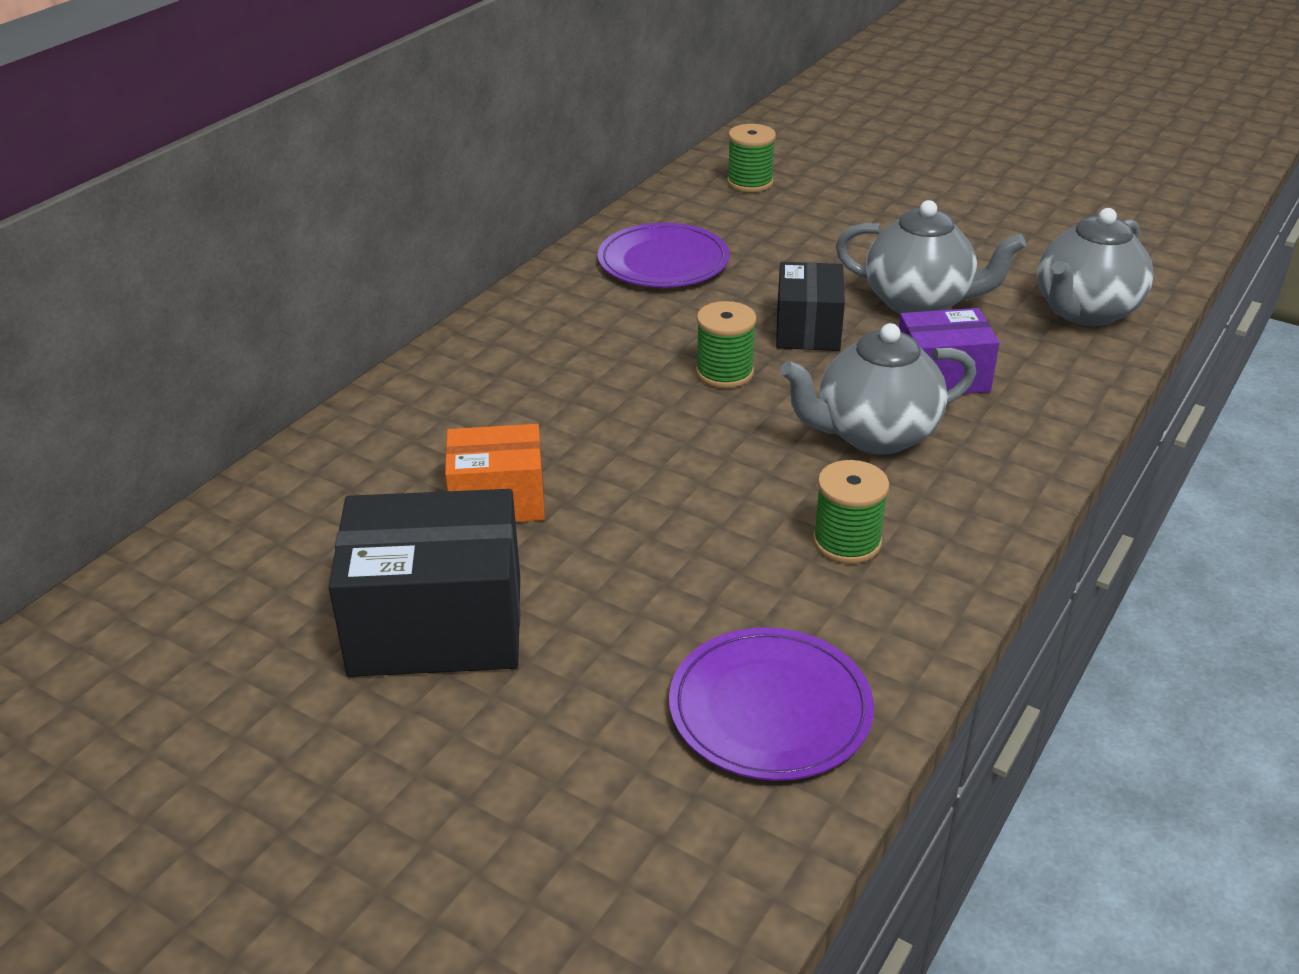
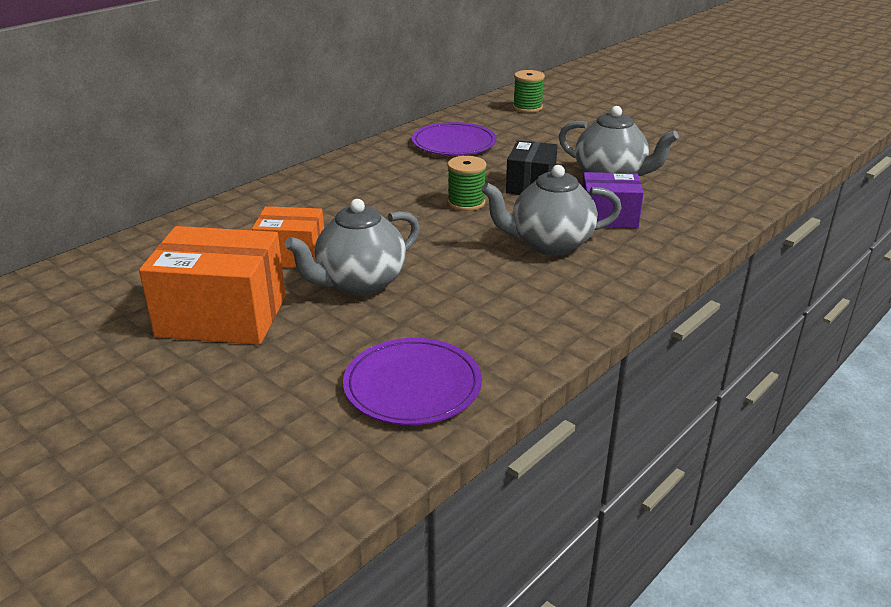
camera: 10 degrees right, 5 degrees down
(437, 625) = (222, 316): black box -> orange box
(847, 542) = (505, 300): green spool -> none
(1085, 312) = (722, 191): grey teapot -> grey teapot (359, 283)

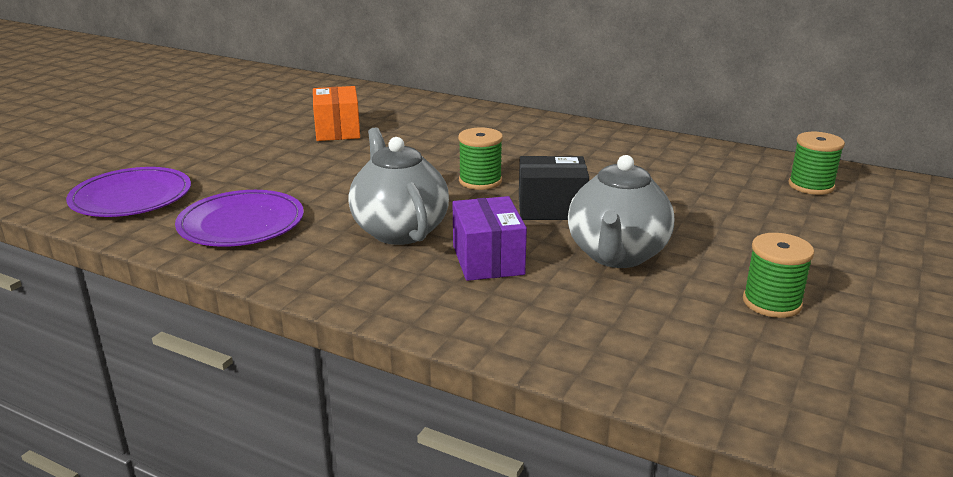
camera: 75 degrees right, 5 degrees down
(222, 316) = (237, 126): orange box -> none
(359, 283) = (294, 159): grey teapot -> none
(454, 143) = (639, 159): purple plate -> purple plate (241, 223)
(676, 150) = (772, 302): none -> green spool

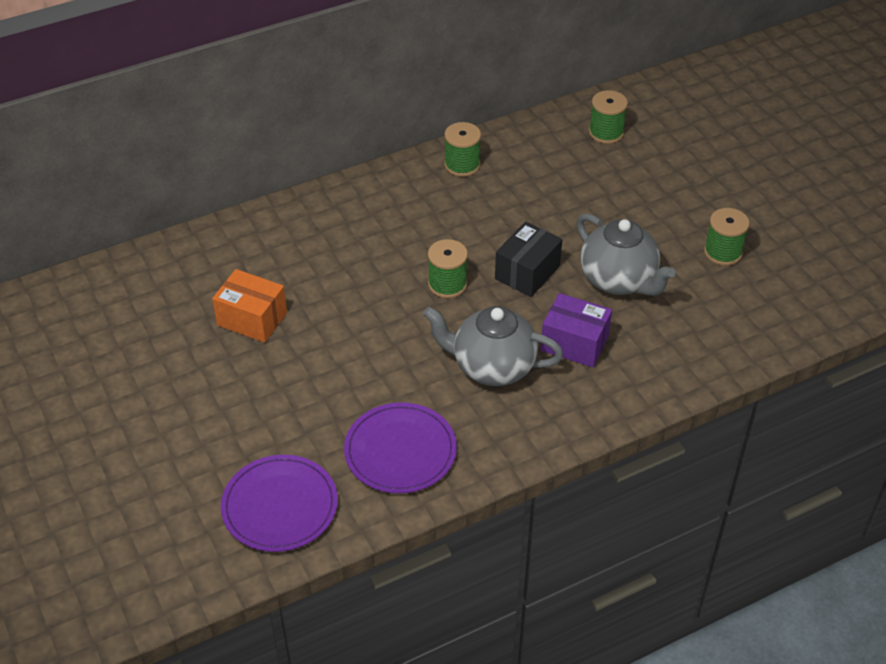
camera: 55 degrees left, 20 degrees up
(637, 144) = (462, 165): none -> green spool

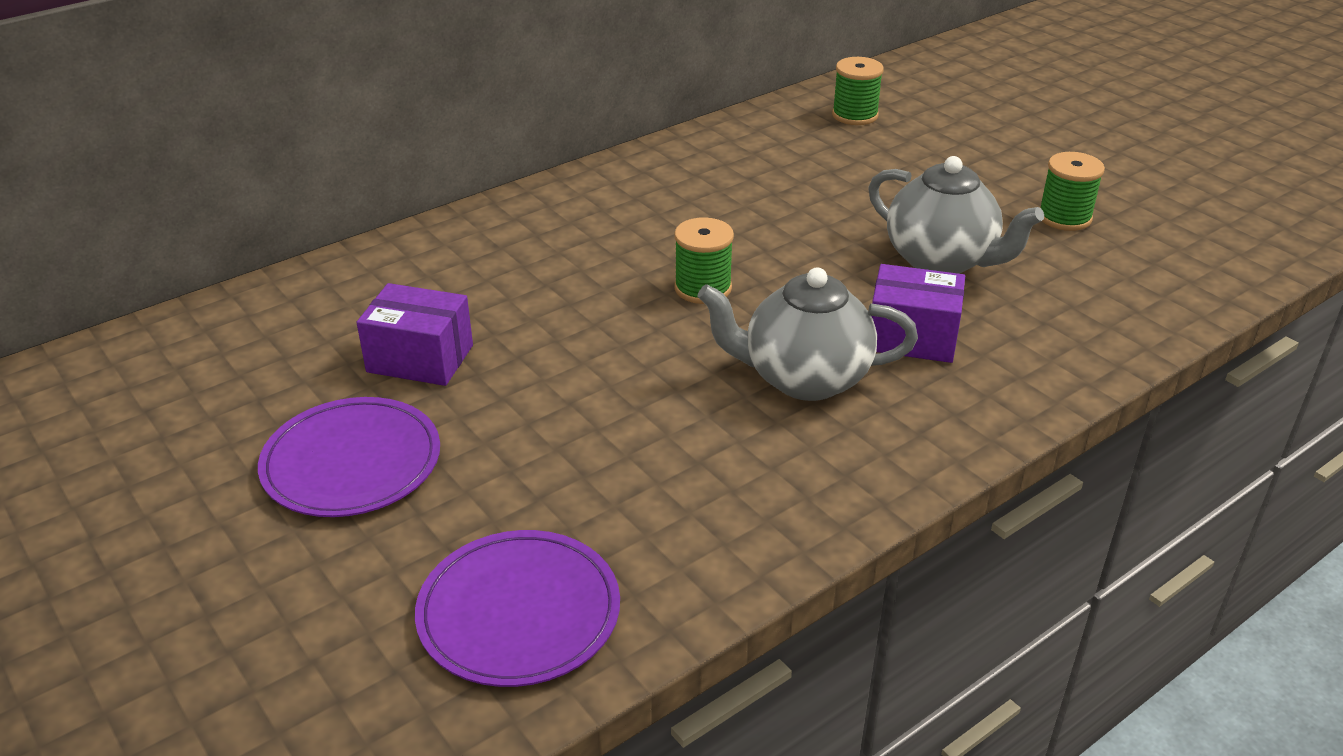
camera: 10 degrees left, 10 degrees down
(252, 319) = (420, 358): orange box -> purple box
(400, 451) = (700, 505): purple plate -> purple plate (351, 462)
(462, 165) = (679, 161): green spool -> none
(527, 272) = (811, 264): black box -> none

